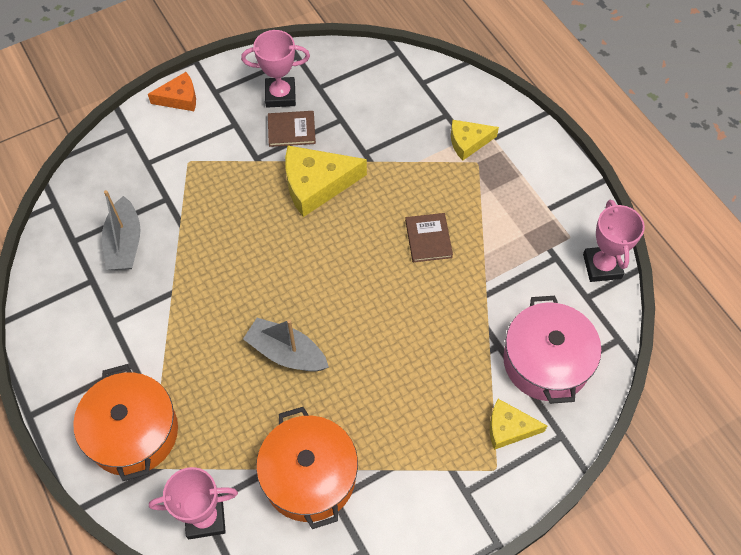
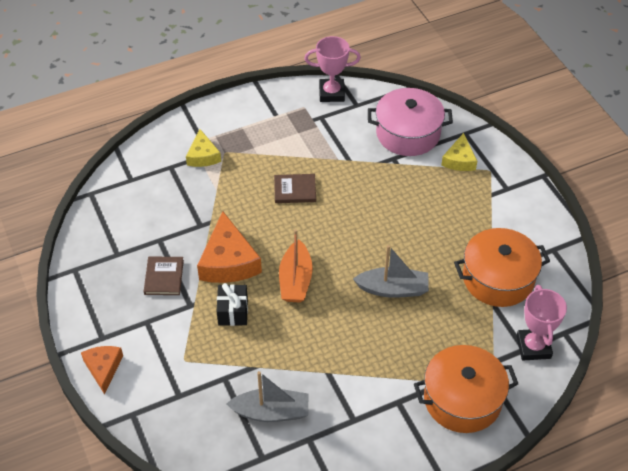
camera: 85 degrees left, 10 degrees down
(249, 196) = (233, 312): none -> black gift
(280, 95) = (120, 284): pink trophy -> none
(286, 353) = (393, 289): grey boat -> grey boat turned 120 degrees counterclockwise
(294, 251) = (295, 280): none -> orange boat
(316, 184) = (228, 261): yellow cheese -> orange cheese

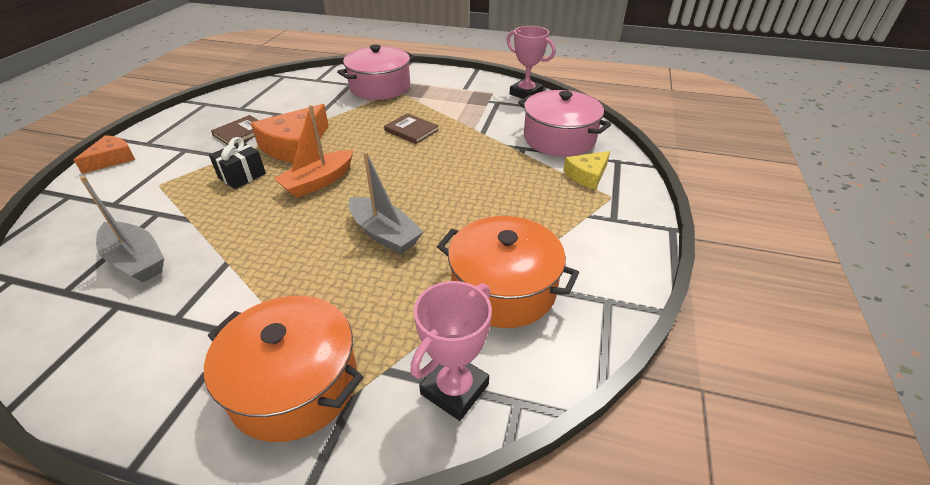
camera: 40 degrees right, 10 degrees down
(203, 156) = (380, 87): yellow cheese -> pink pot

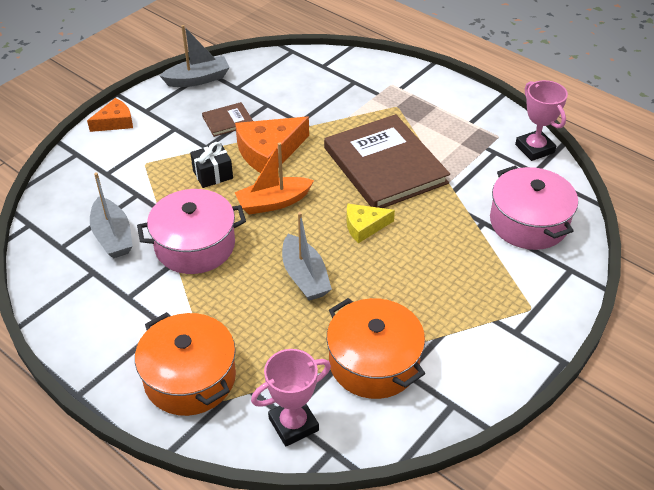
camera: 25 degrees right, 5 degrees up
(197, 110) = (198, 79): none -> grey boat
(380, 87) = (382, 95): pink pot -> pink pot (195, 245)
(411, 130) = (385, 165): brown book -> brown book, size x2.33
(587, 175) = (525, 276): yellow cheese -> yellow cheese (364, 226)

